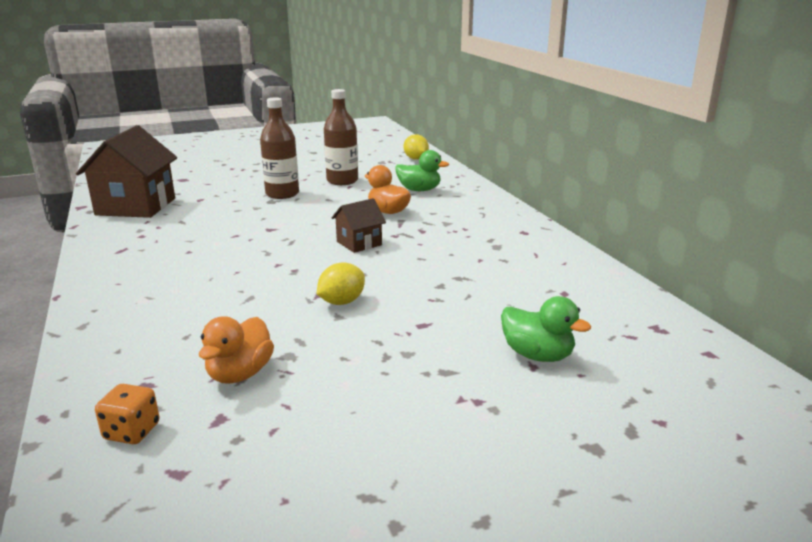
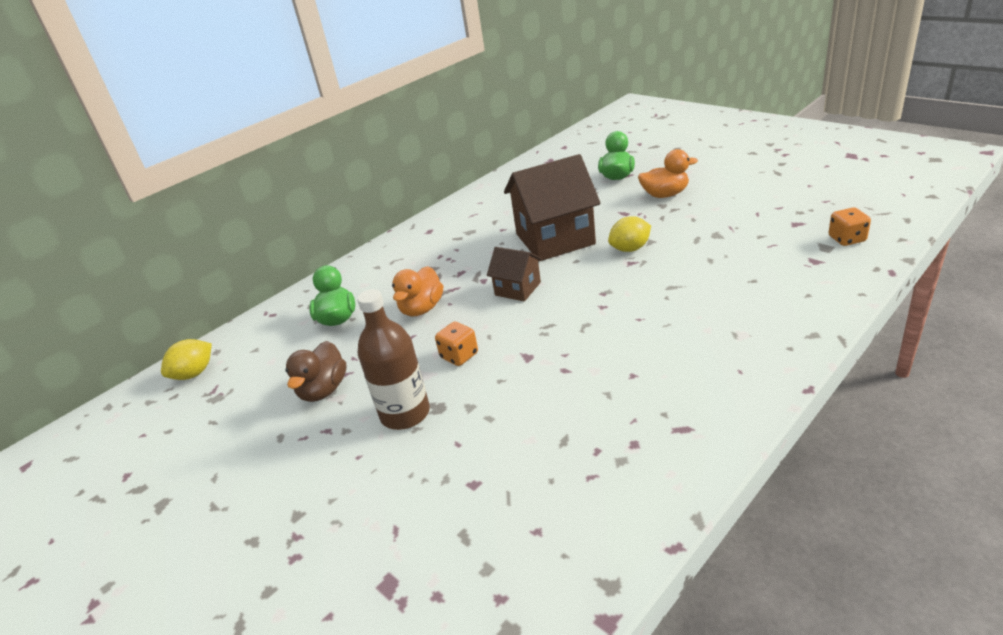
camera: 110 degrees left, 10 degrees up
(136, 207) = (551, 537): brown house -> brown house (555, 239)
(240, 374) = (756, 239): orange duck -> orange duck (665, 195)
(309, 213) = (459, 356): none -> orange dice
(342, 181) = (323, 390): brown bottle -> brown duck
(342, 302) = (630, 249): yellow lemon -> yellow lemon turned 45 degrees counterclockwise

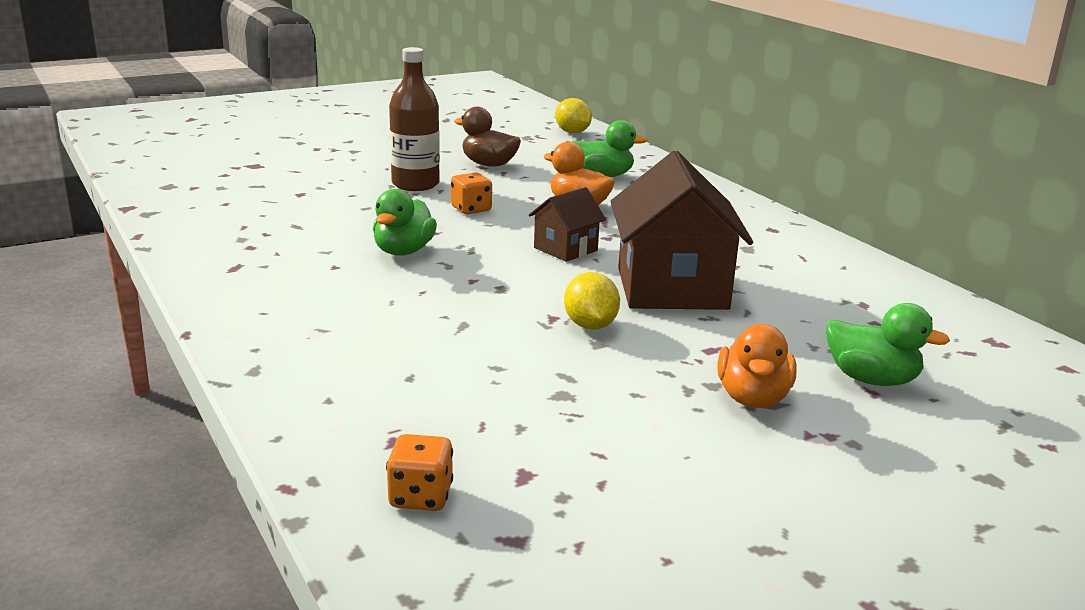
camera: 100 degrees right, 10 degrees down
(576, 354) = (403, 251): none -> green duck

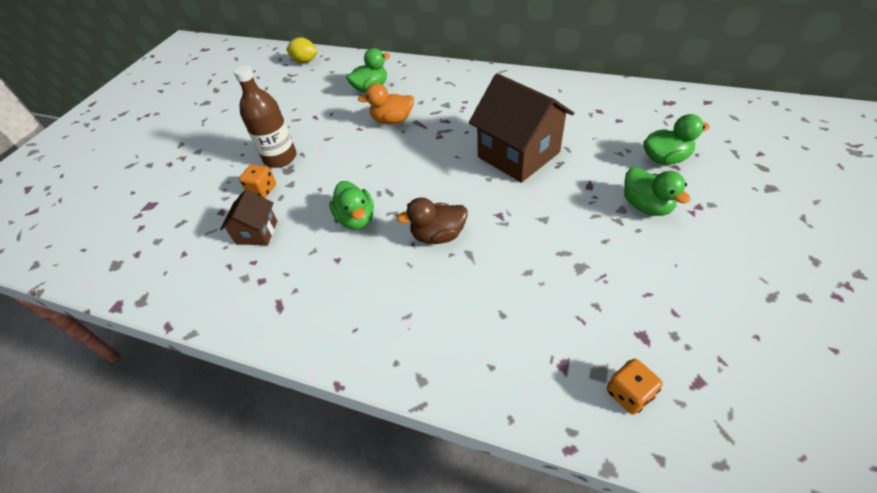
camera: 35 degrees left, 25 degrees up
(471, 209) = (342, 159): orange dice -> orange dice (262, 190)
(489, 164) = (298, 115): brown duck -> brown duck (438, 235)
(565, 249) = (433, 159): brown house -> brown house (257, 232)
(590, 325) = (523, 208): yellow lemon -> none
(753, 398) = (646, 206): orange duck -> green duck

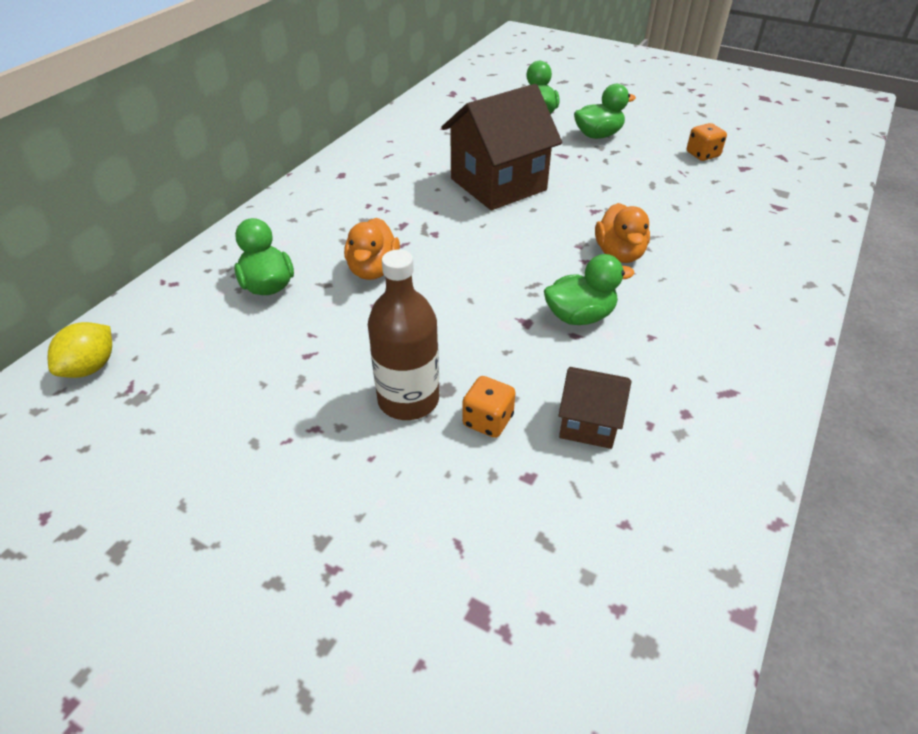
camera: 85 degrees left, 5 degrees down
(438, 235) = (619, 254): brown duck -> orange duck
(629, 393) = (798, 184): orange dice -> orange dice (702, 155)

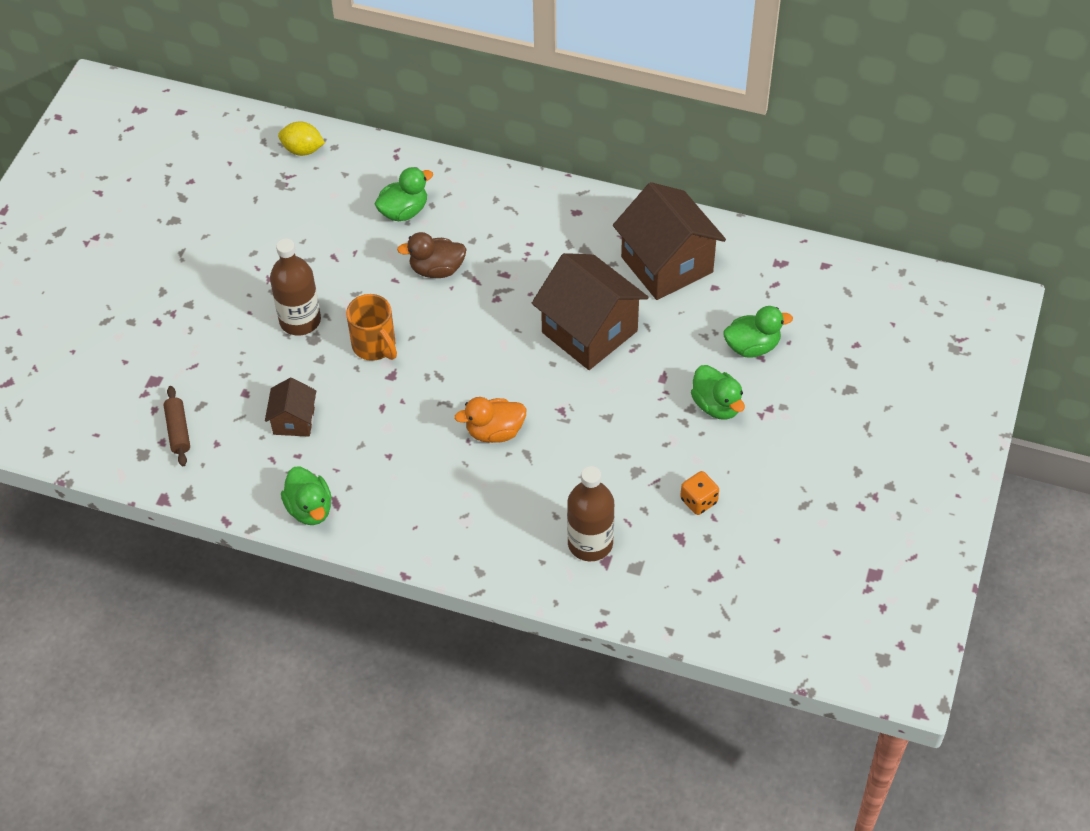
camera: 80 degrees right, 10 degrees up
(373, 270) = (436, 269): orange duck -> brown duck
(431, 138) = (667, 264): none -> brown house
(475, 331) = (375, 346): none -> orange mug
(488, 420) = (288, 366): orange dice -> none
(579, 316) = (404, 409): green duck -> green duck (310, 509)
(595, 580) = (178, 431): none -> brown rolling pin
(759, 212) = (590, 543): none -> brown bottle

